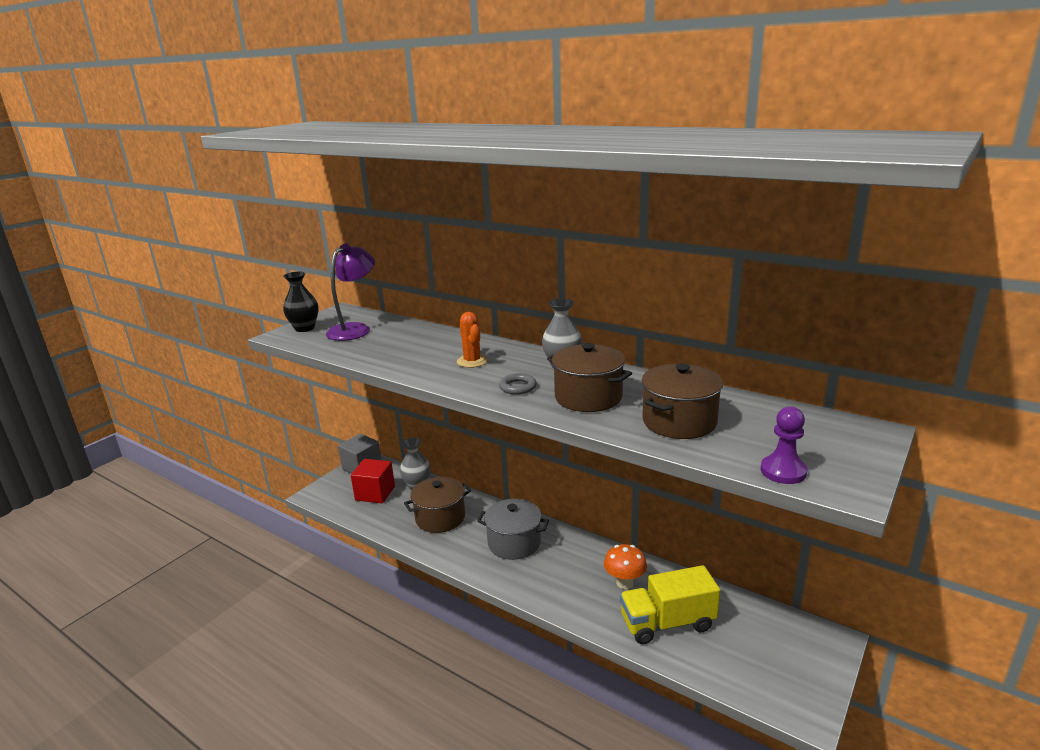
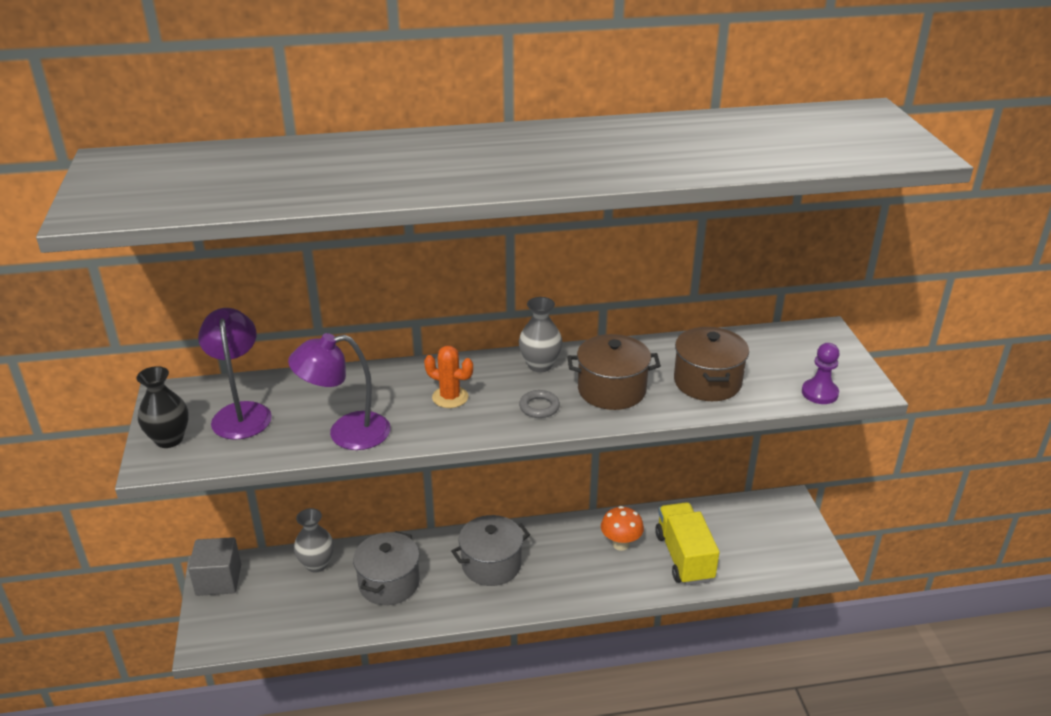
camera: 45 degrees left, 10 degrees up
(375, 493) = (279, 599): red cube -> none
(384, 356) = (346, 433): none -> purple lamp
(440, 518) = (389, 583): brown pot -> grey pot
(667, 623) = (684, 557): yellow truck -> yellow truck turned 135 degrees clockwise

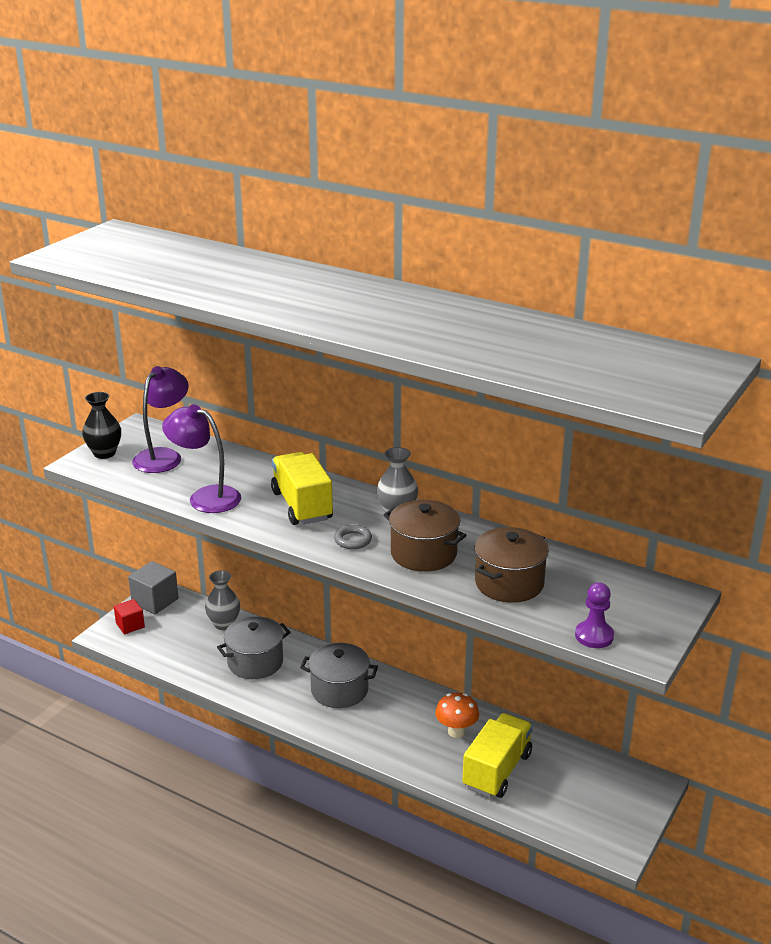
camera: 40 degrees right, 5 degrees down
(221, 618) = (130, 625): none -> red cube
(450, 397) = (302, 505): orange cactus -> yellow truck

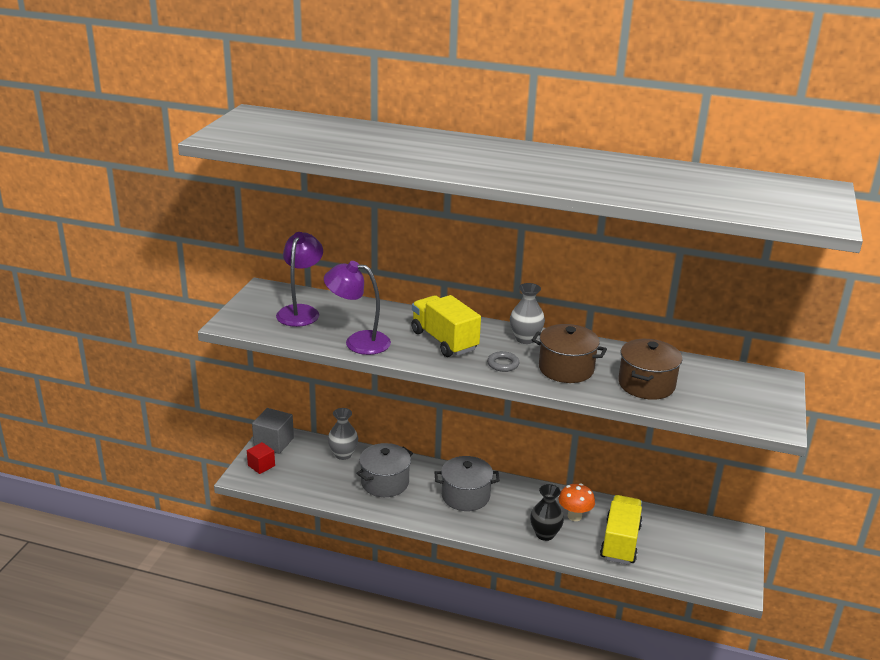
camera: 15 degrees left, 0 degrees up
(104, 453) = (247, 314): black vase -> black vase (545, 534)
(594, 636) = (734, 417): purple pawn -> none

